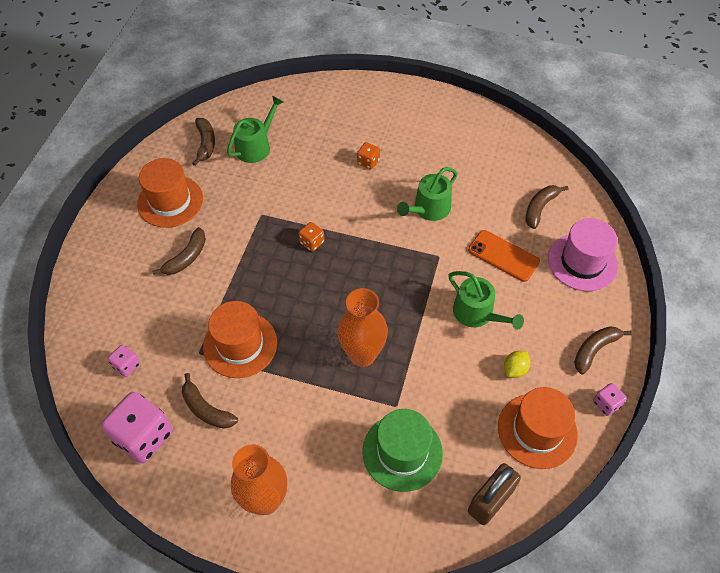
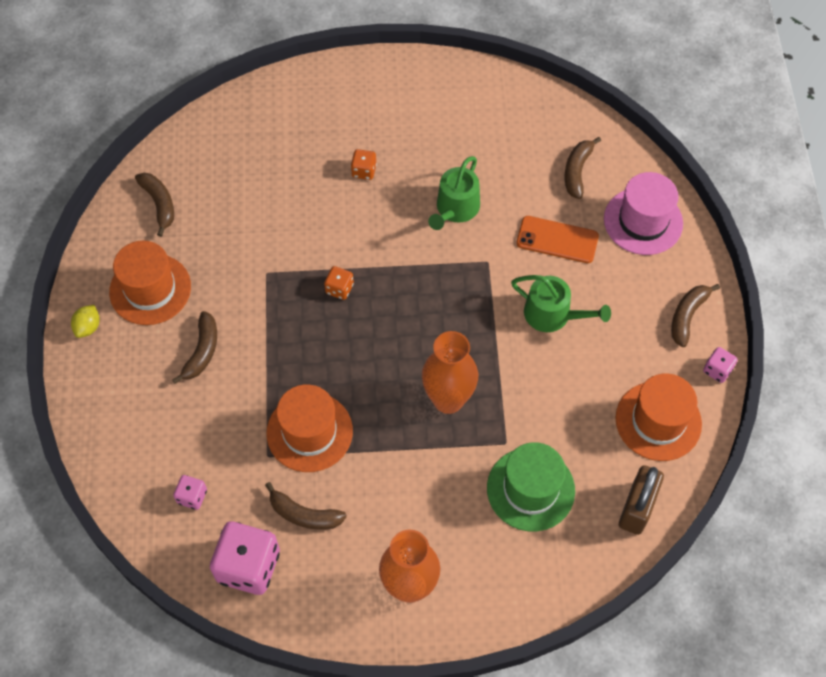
camera: 20 degrees left, 5 degrees up
(256, 146) = (222, 189): green watering can -> none
(515, 369) = (613, 363): yellow lemon -> yellow lemon (88, 327)

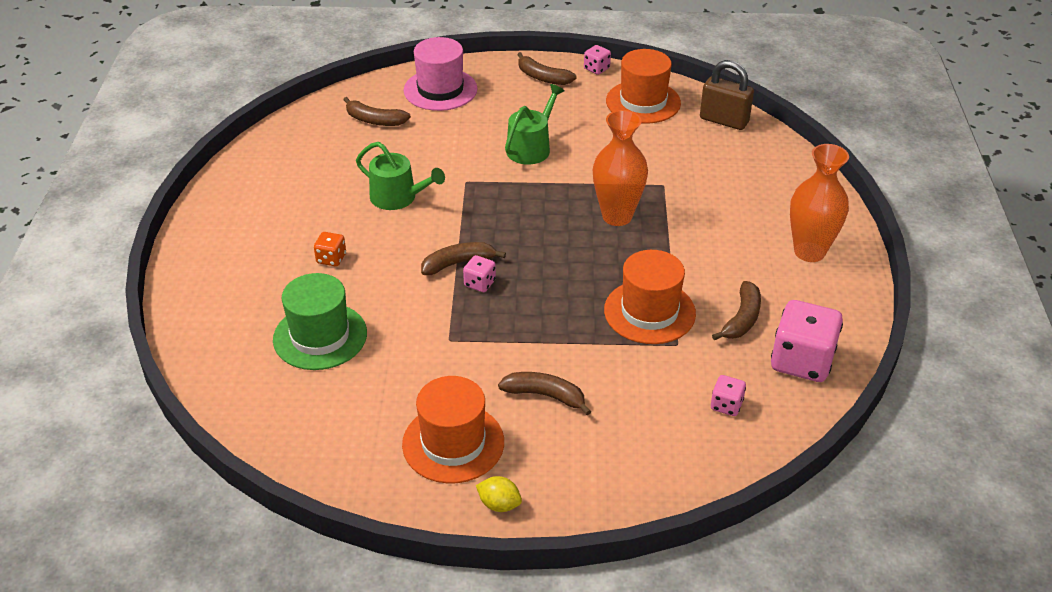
camera: 85 degrees left, 20 degrees down
(159, 204) = (328, 435): brown banana -> brown banana (458, 263)
(339, 289) = (480, 283): orange dice -> pink dice
(530, 489) = (708, 174): green hat -> green hat (320, 336)
(557, 240) = (449, 138): orange phone -> none

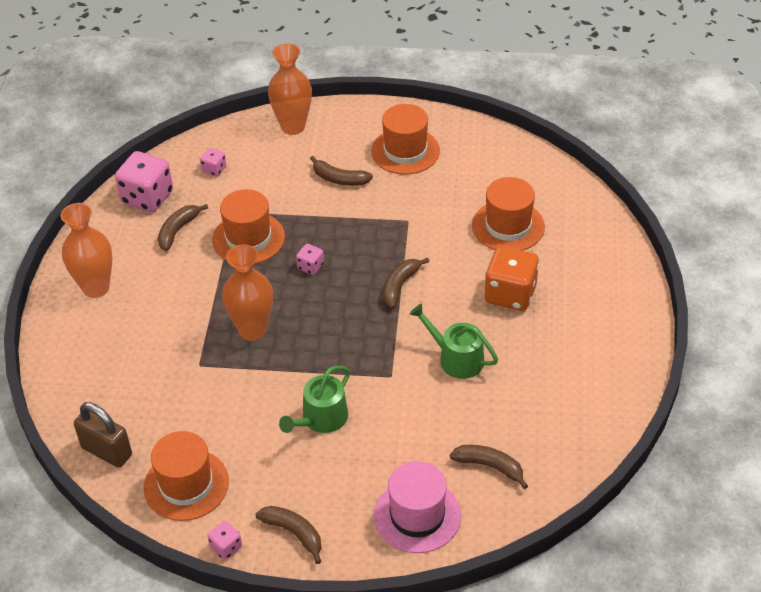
camera: 175 degrees left, 5 degrees up
(320, 336) = (508, 226): green hat -> orange hat
(331, 258) = (510, 294): orange dice -> orange dice, size x2.07
(458, 263) = (400, 286): brown banana -> brown banana turned 135 degrees clockwise
(480, 283) = (382, 267): pink dice -> pink dice (310, 266)
(499, 504) = (377, 117): yellow lemon -> none
(629, 482) = (293, 127): none -> orange vase

